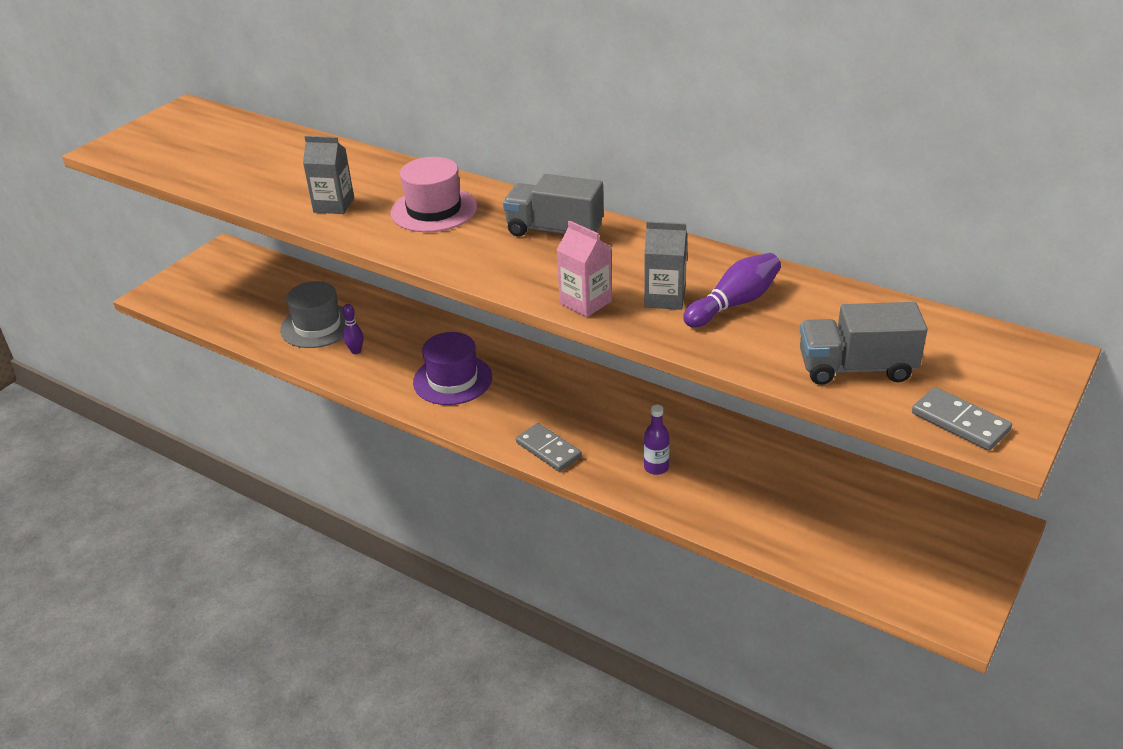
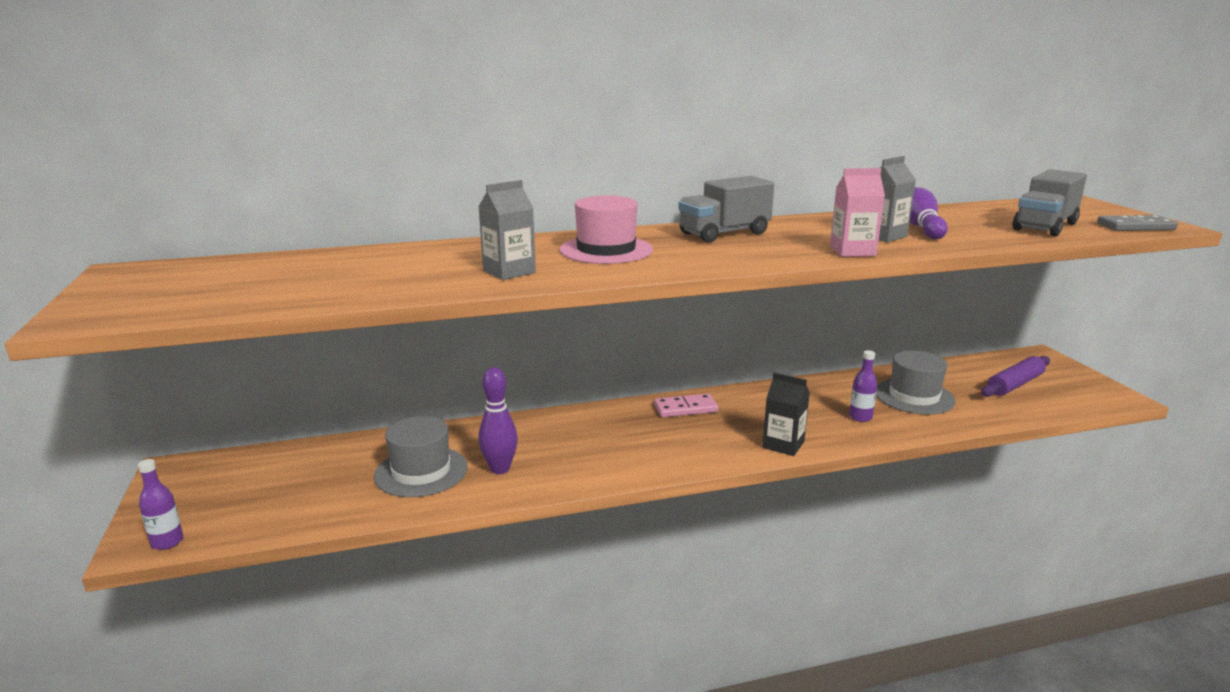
camera: 50 degrees left, 15 degrees down
(161, 300) = (167, 542): none -> purple bottle
(356, 351) = (500, 469): purple bowling pin -> purple bowling pin, size x1.65
(452, 380) = (625, 444): purple hat -> none
(546, 375) = (685, 408): none -> pink domino
(548, 450) = (783, 445): grey domino -> black carton
(748, 481) = (914, 396): none -> grey hat
(878, 534) = (1014, 384): none -> purple rolling pin

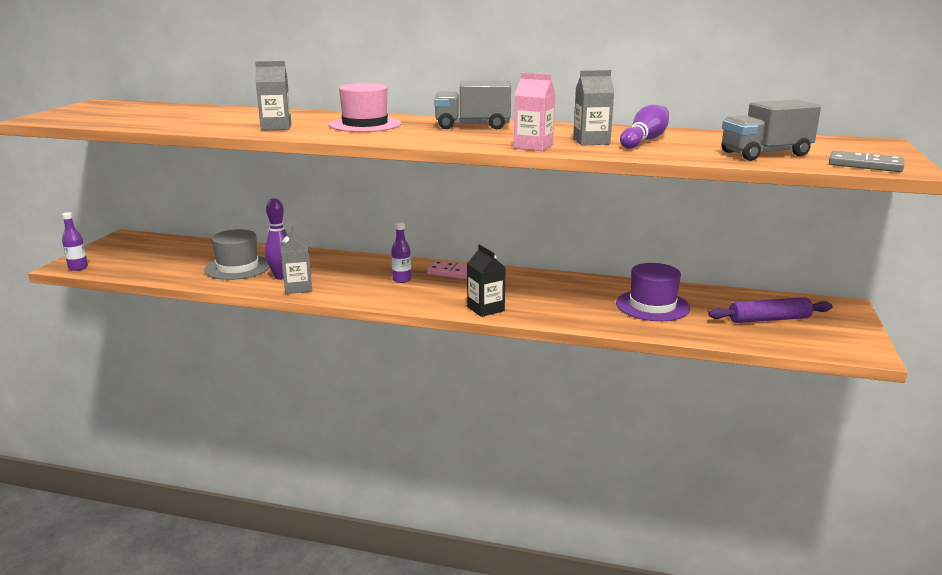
camera: 30 degrees right, 0 degrees up
(543, 479) = (298, 288): none -> grey carton
(860, 417) = (578, 308): purple bottle -> purple bottle (402, 280)
(914, 396) = (652, 306): grey hat -> purple hat

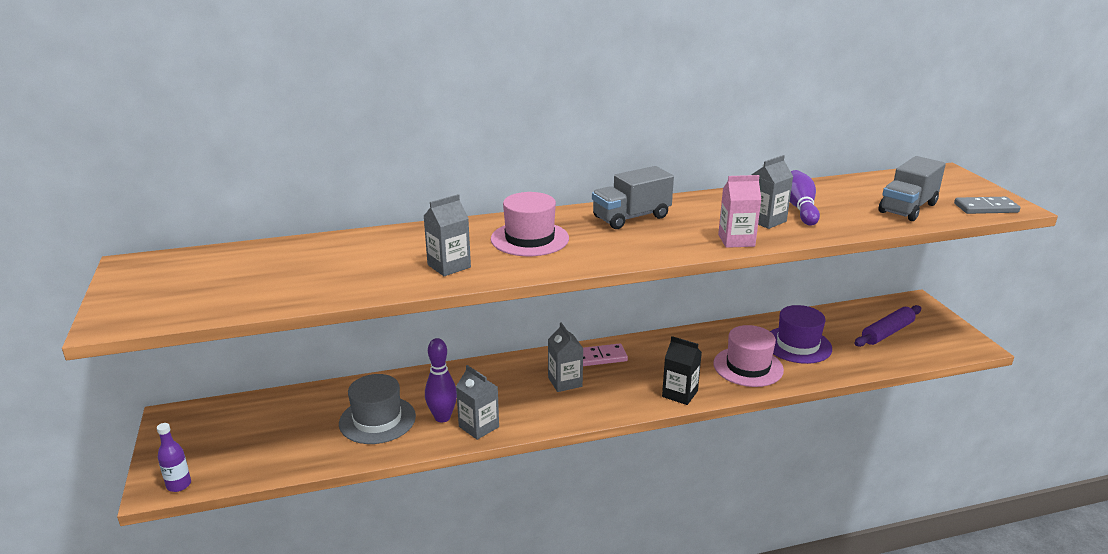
camera: 30 degrees left, 5 degrees up
(402, 280) = (565, 382): purple bottle -> grey carton
(577, 308) = (748, 367): none -> pink hat

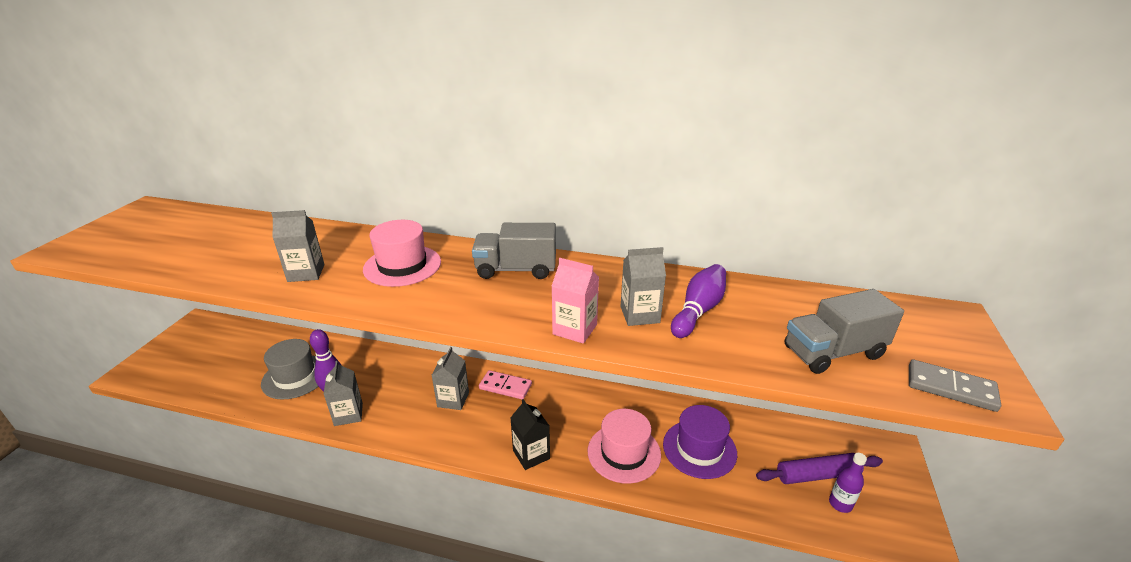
camera: 30 degrees right, 5 degrees up
(179, 485) = (139, 377): purple bottle -> purple bottle (840, 504)

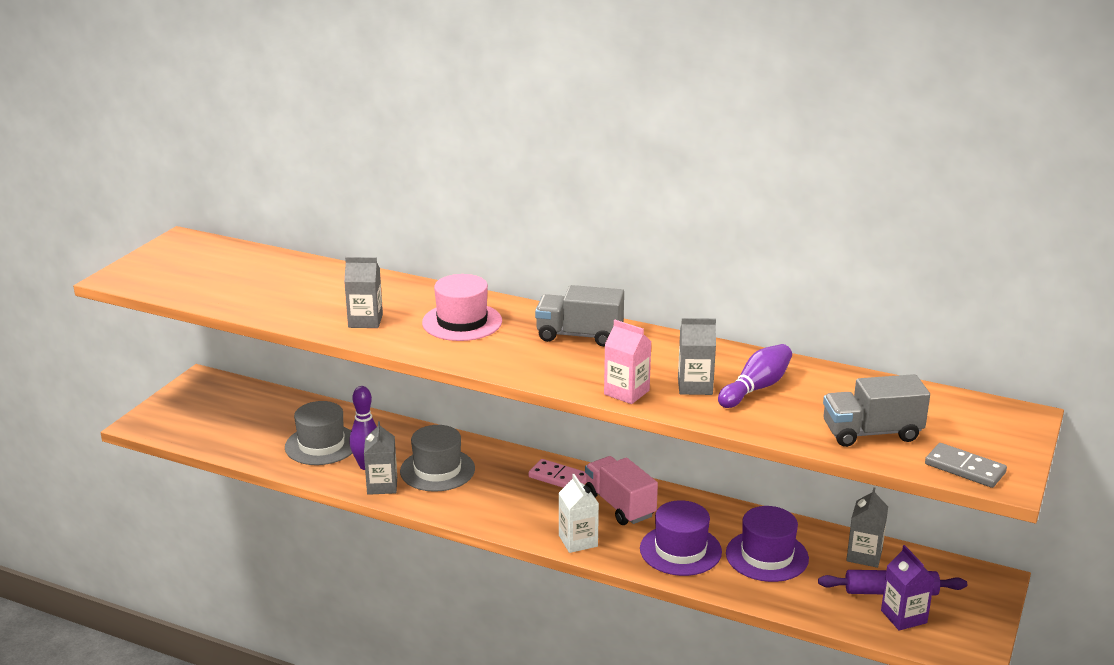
camera: 10 degrees right, 5 degrees down
(399, 391) = (437, 470): none -> grey hat
(453, 399) = (498, 484): grey carton -> grey carton (864, 555)
(531, 454) = (578, 541): black carton -> white carton
(561, 409) = (619, 505): none -> pink truck
(624, 453) = (680, 550): pink hat -> purple hat
(840, 504) = (903, 617): purple bottle -> purple carton

